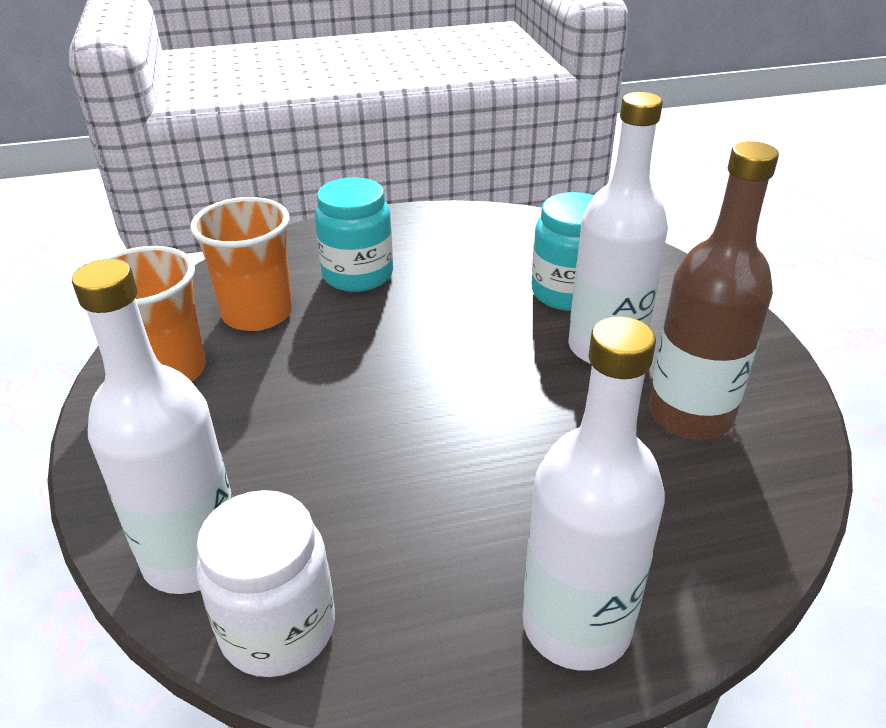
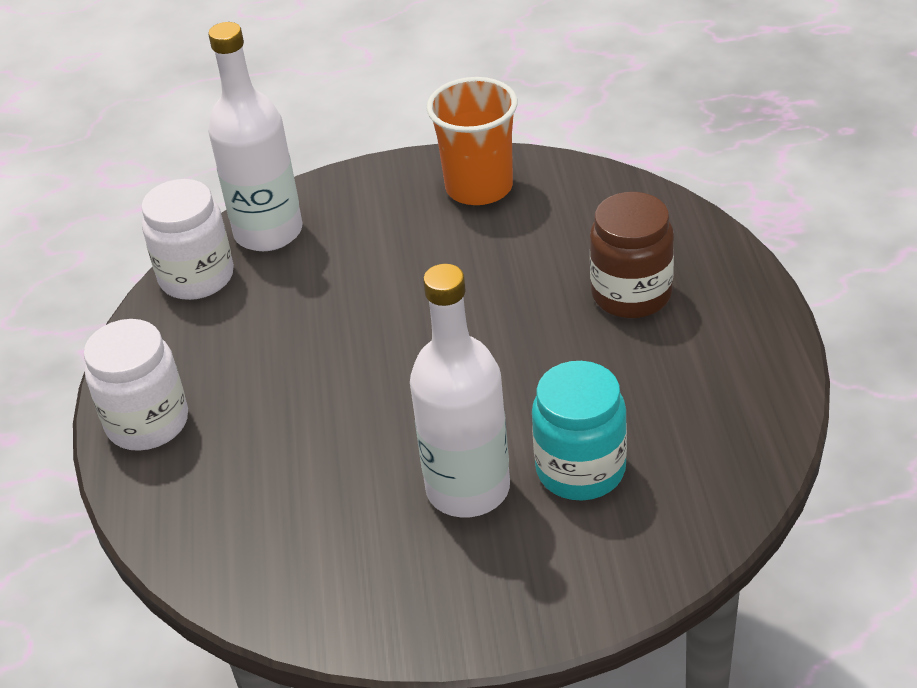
camera: 100 degrees right, 5 degrees up
(257, 313) = (563, 229): orange cup -> none
(358, 275) = (631, 294): turquoise jar -> brown jar
(576, 625) = (147, 422): white bottle -> white jar
(690, 414) = (348, 538): brown bottle -> none

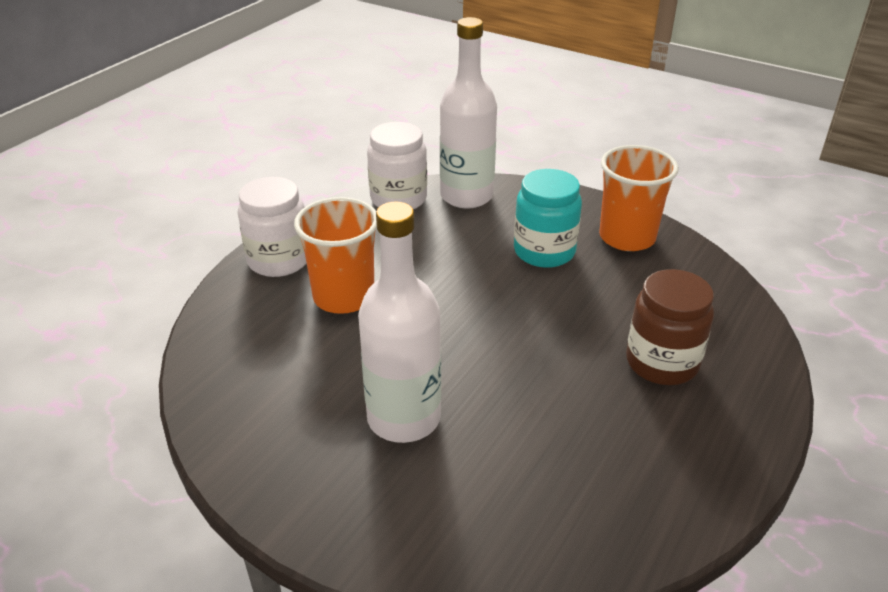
camera: 35 degrees right, 5 degrees down
(269, 416) = (344, 297): none -> orange cup
(580, 469) = (491, 458): turquoise jar -> turquoise jar (544, 251)

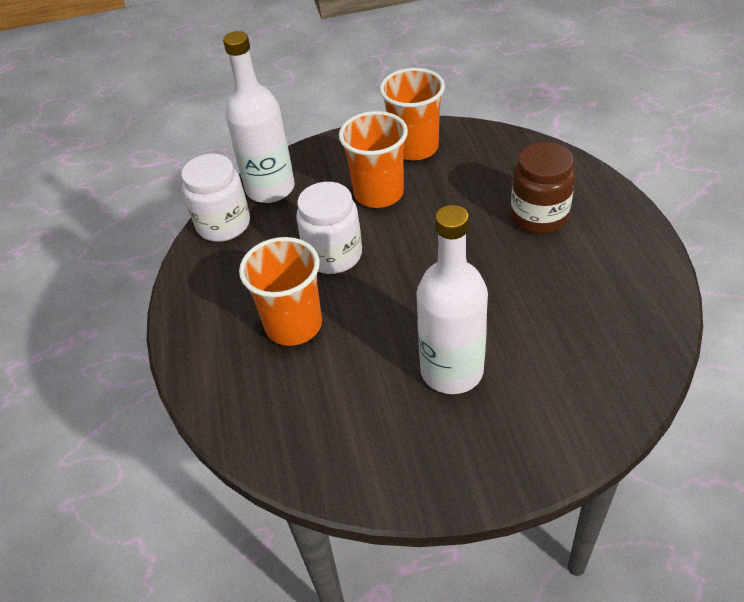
camera: 40 degrees left, 10 degrees up
(279, 260) = (203, 336): white jar -> white jar (333, 255)
(544, 251) = (378, 193): turquoise jar -> orange cup

